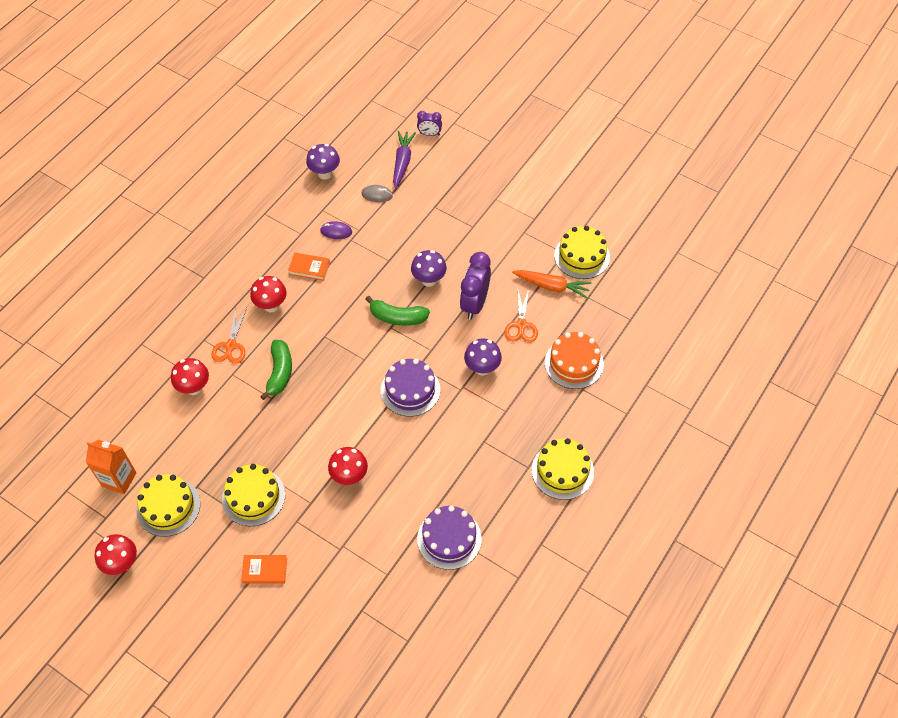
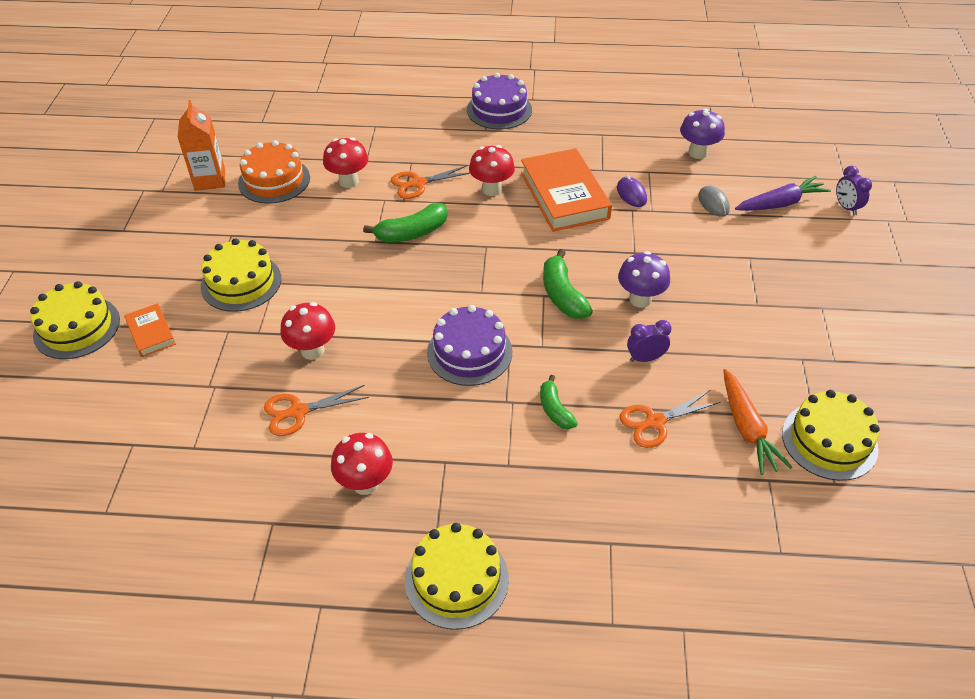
camera: 60 degrees right, 10 degrees down
(122, 564) = (113, 224): red mushroom -> red mushroom (365, 483)
(168, 507) = (196, 226): yellow cake -> yellow cake (77, 327)
(309, 268) = (564, 195): orange book -> orange book, size x2.01
(396, 504) = (298, 411): none -> orange scissors
(449, 539) = (275, 490): purple cake -> purple cake (499, 110)
(475, 304) = (645, 358): purple clock -> purple clock, size x0.54
(482, 368) = (555, 410): purple mushroom -> green banana
(574, 363) = (645, 512): orange cake -> orange cake (274, 180)

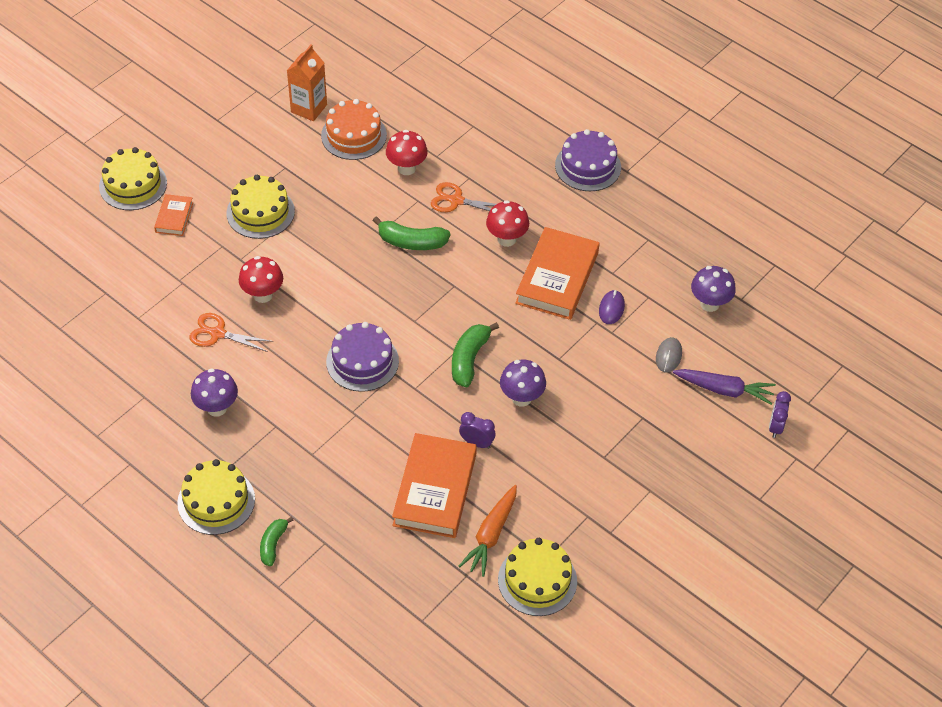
camera: 35 degrees right, 5 degrees up
(365, 483) = (217, 408): red mushroom -> purple mushroom
(555, 410) = (378, 438): green banana -> green banana (273, 544)
(655, 422) = (434, 489): orange scissors -> orange book

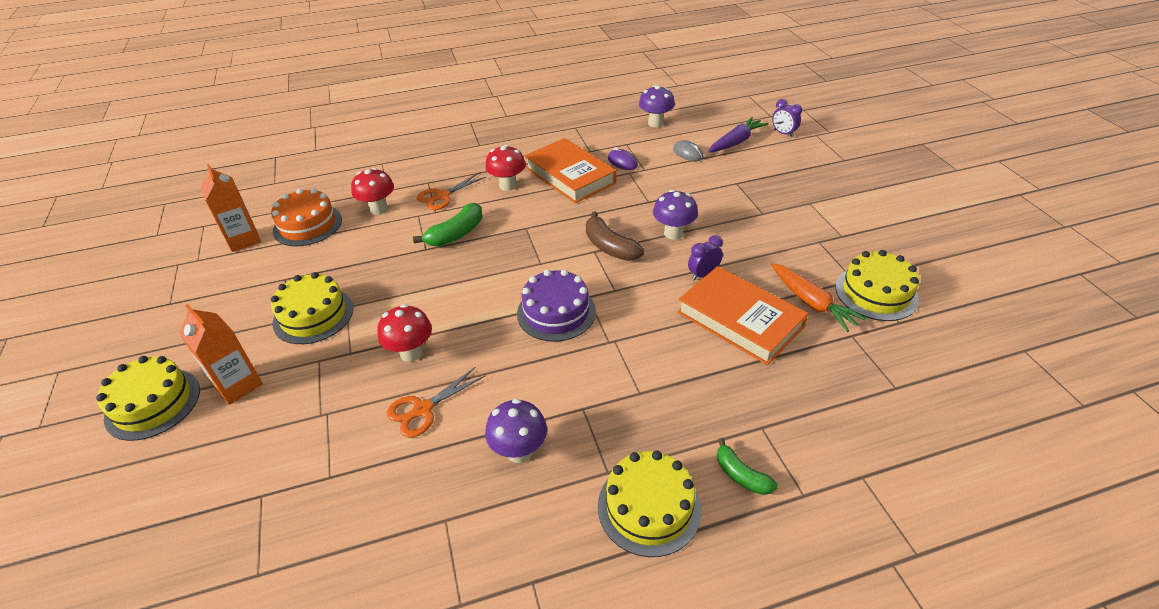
camera: 55 degrees left, 10 degrees down
(174, 217) = (238, 385): orange book -> orange carton
(469, 359) = (610, 247): green banana -> brown banana
(588, 166) = (483, 128): purple cake -> none

